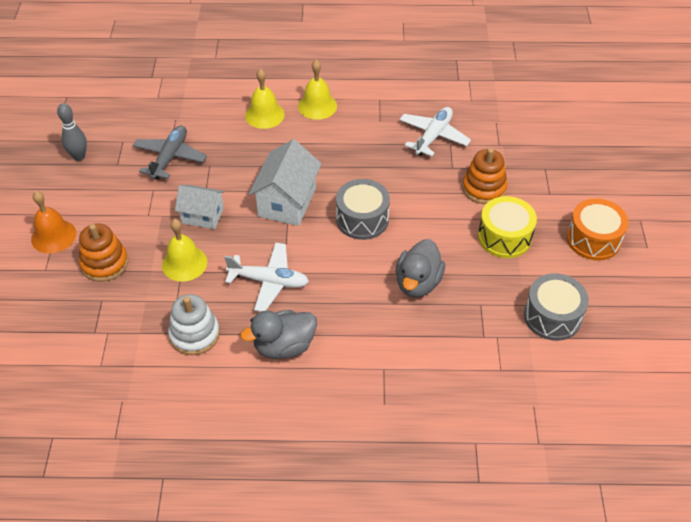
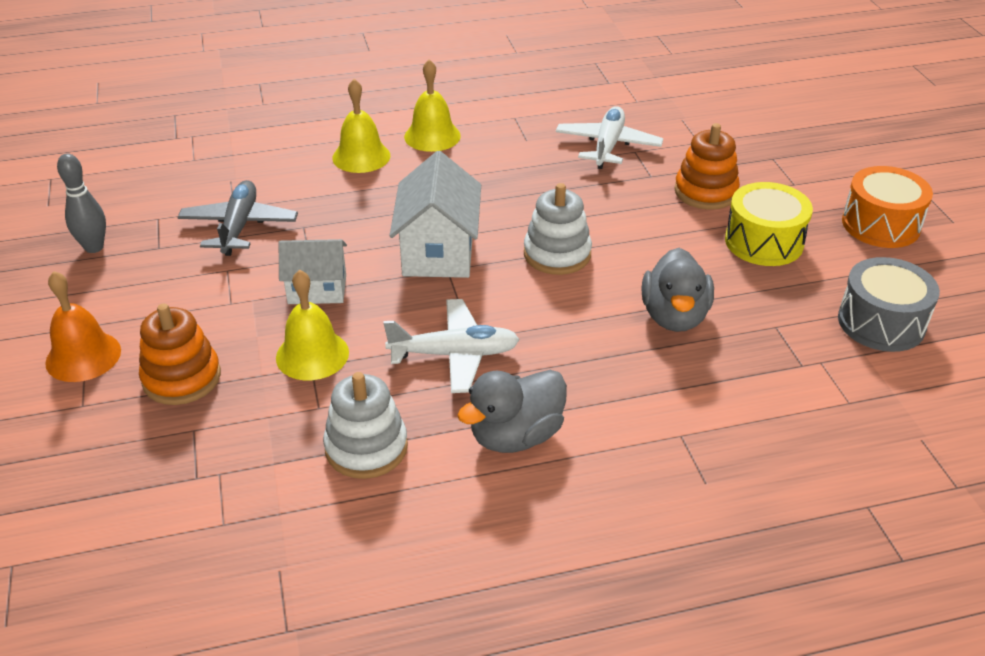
camera: 15 degrees left, 10 degrees down
(362, 219) = (557, 254): grey drum -> white stacking toy

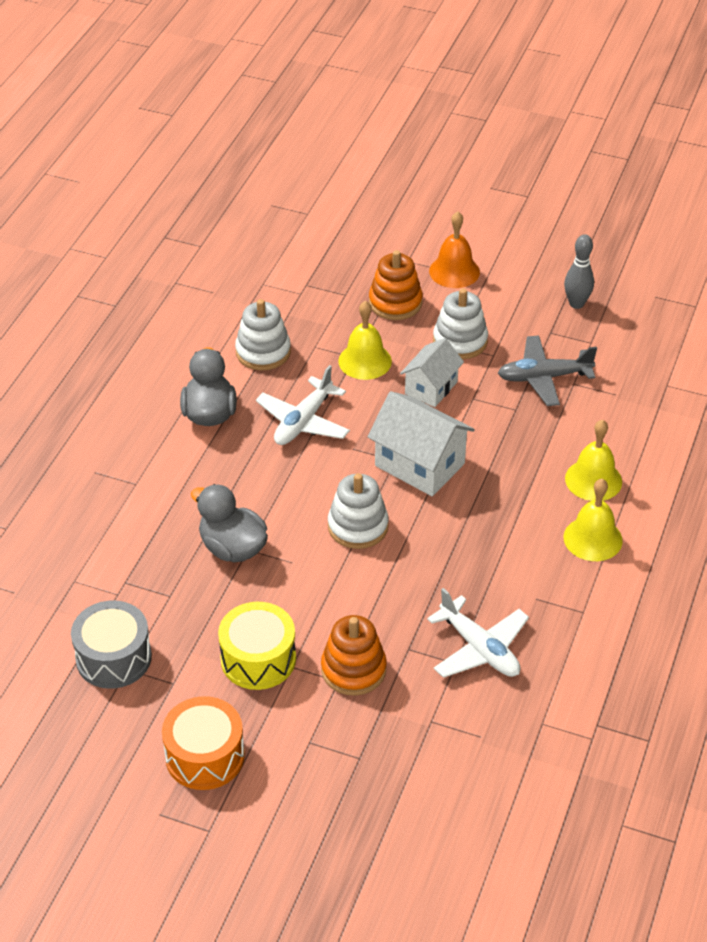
camera: 125 degrees right, 5 degrees up
(220, 300) = (460, 341): none -> white stacking toy
(239, 226) = (544, 377): grey plane -> grey plane turned 135 degrees clockwise

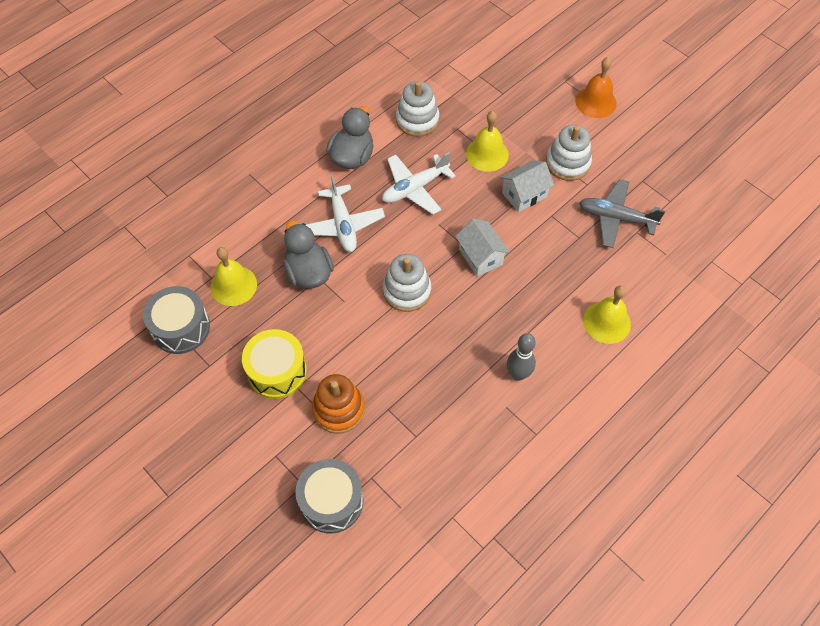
camera: 25 degrees right, 15 degrees up
(205, 756) = (198, 434): orange drum -> none
(395, 303) = (536, 113): orange stacking toy -> none
(401, 761) = (331, 501): none -> grey drum
(420, 464) = (480, 257): white house -> white house, size x0.65
(479, 648) = (440, 432): white plane -> white plane (343, 225)
(576, 304) = (677, 163): grey bowling pin -> grey bowling pin (518, 374)
(593, 538) = (578, 373): yellow bell -> yellow bell (233, 285)

